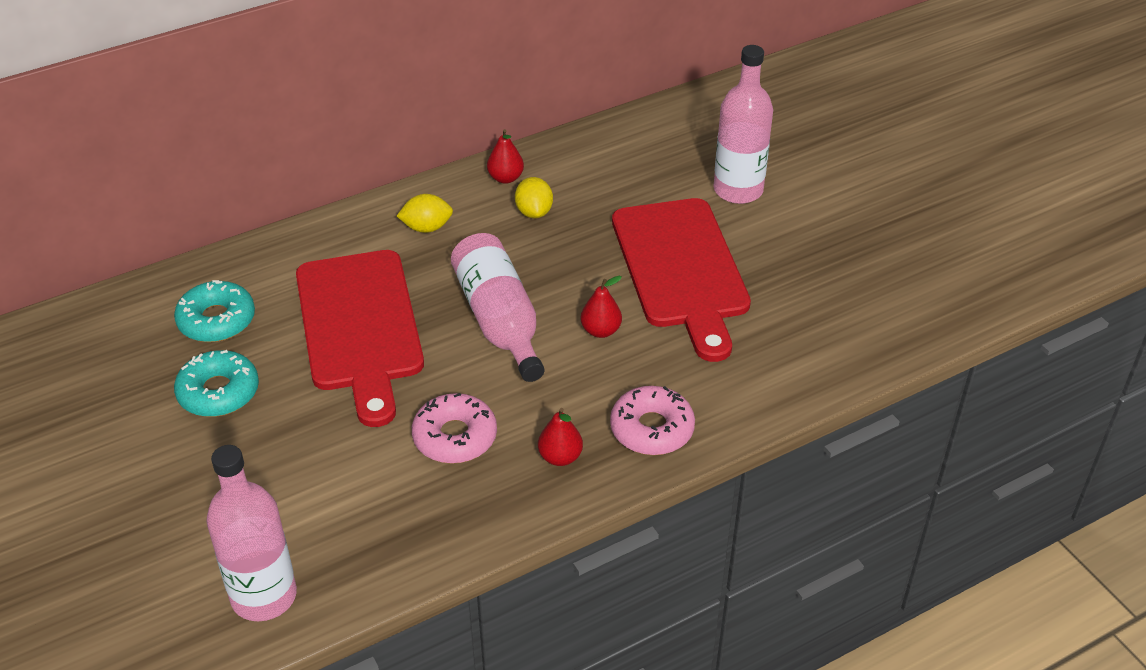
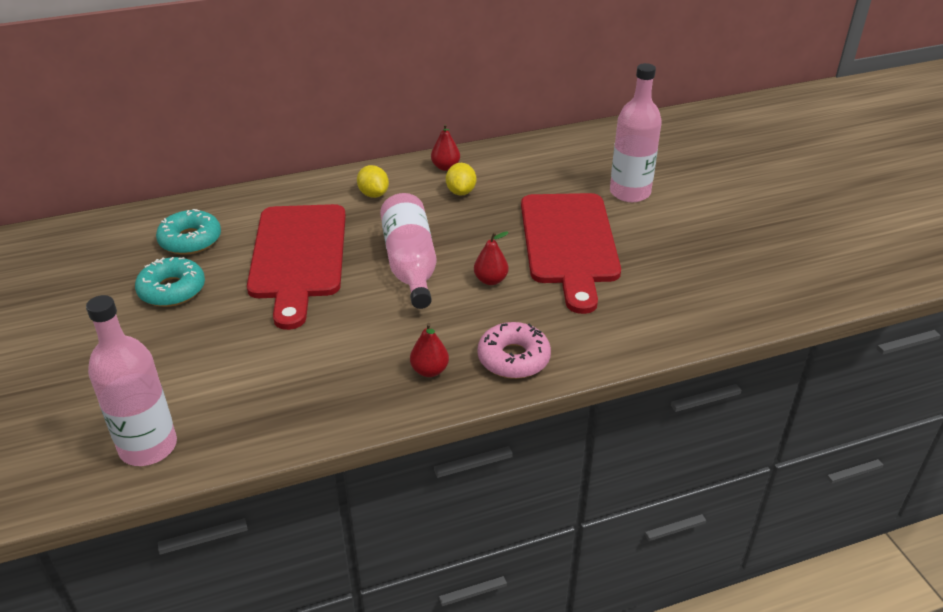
camera: 10 degrees right, 5 degrees down
(426, 228) = (373, 194): yellow lemon -> yellow lemon turned 60 degrees clockwise
(455, 437) = (347, 344): pink donut -> none

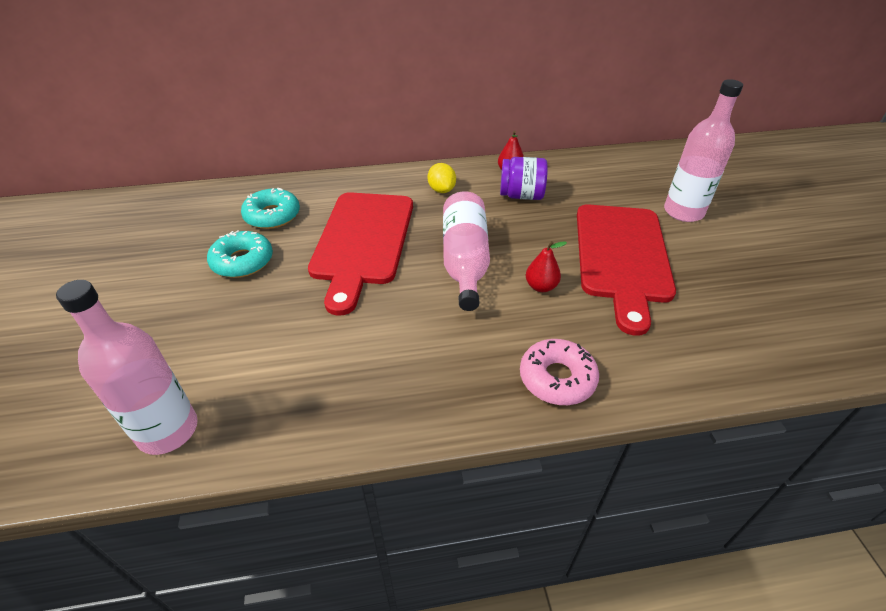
camera: 10 degrees right, 5 degrees up
(429, 370) = (467, 381): red pear -> none
(461, 192) = (521, 195): yellow lemon -> purple jar

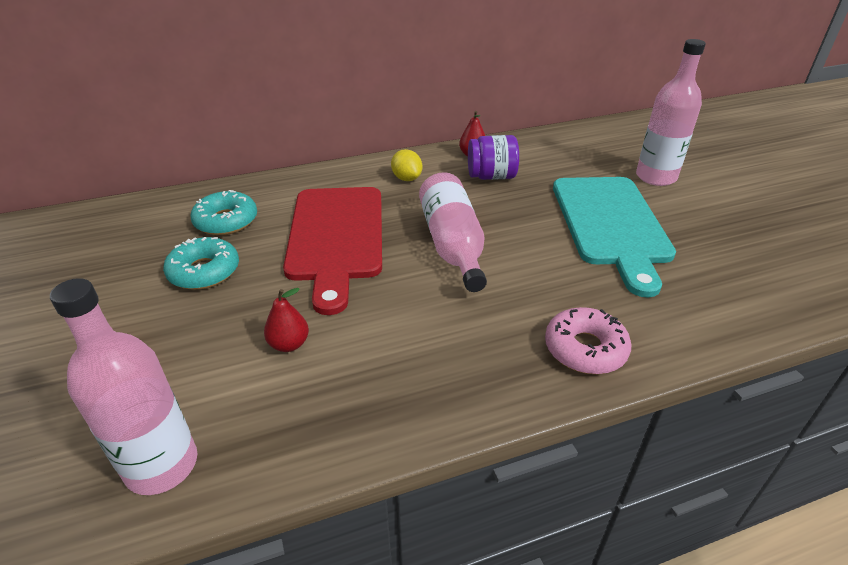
camera: 10 degrees left, 5 degrees down
(541, 286) = (539, 261): red pear -> red pear (289, 344)
(622, 257) = (611, 224): red cutting board -> turquoise cutting board

